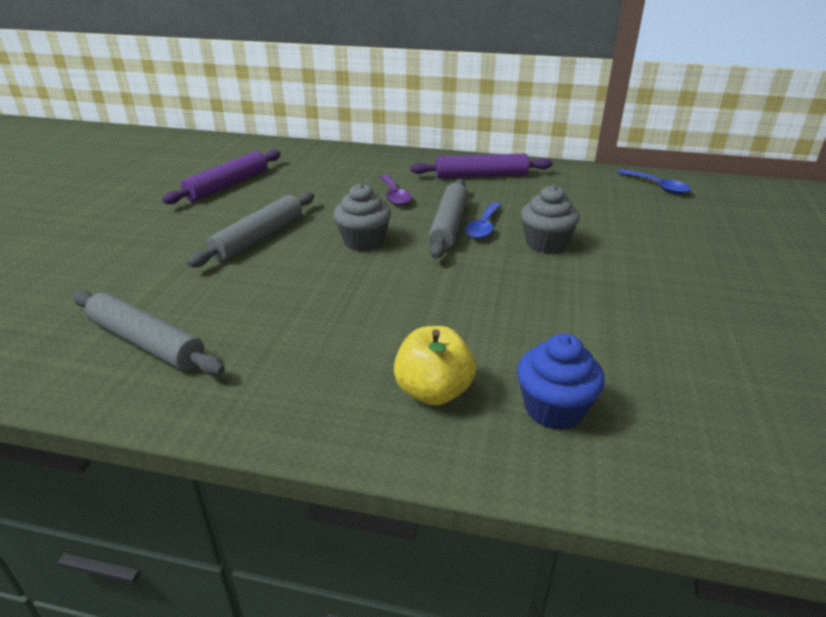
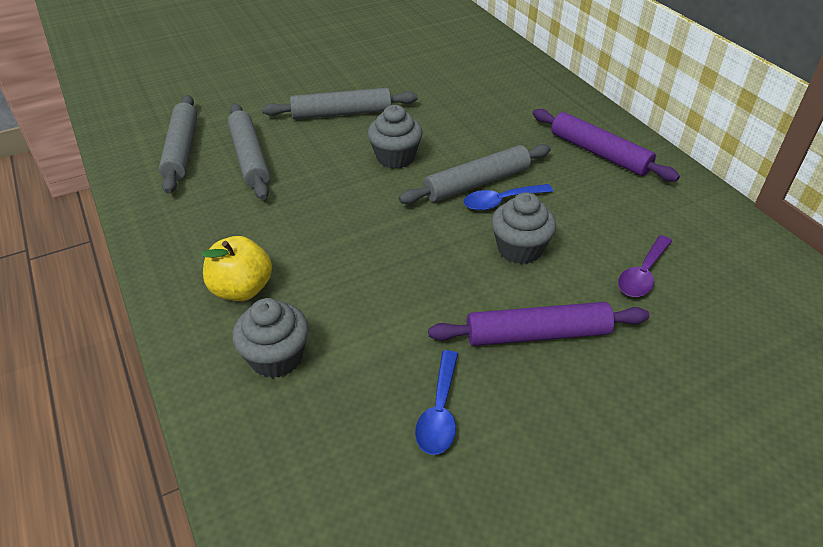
camera: 50 degrees right, 10 degrees up
(227, 185) = (395, 57): purple rolling pin -> purple rolling pin (537, 334)
(237, 307) = (250, 158): none -> grey rolling pin
(394, 195) = (489, 131): purple spoon -> purple spoon (642, 274)
(554, 408) = (276, 357): blue cupcake -> grey cupcake
(657, 186) = (765, 272): blue spoon -> blue spoon (439, 412)

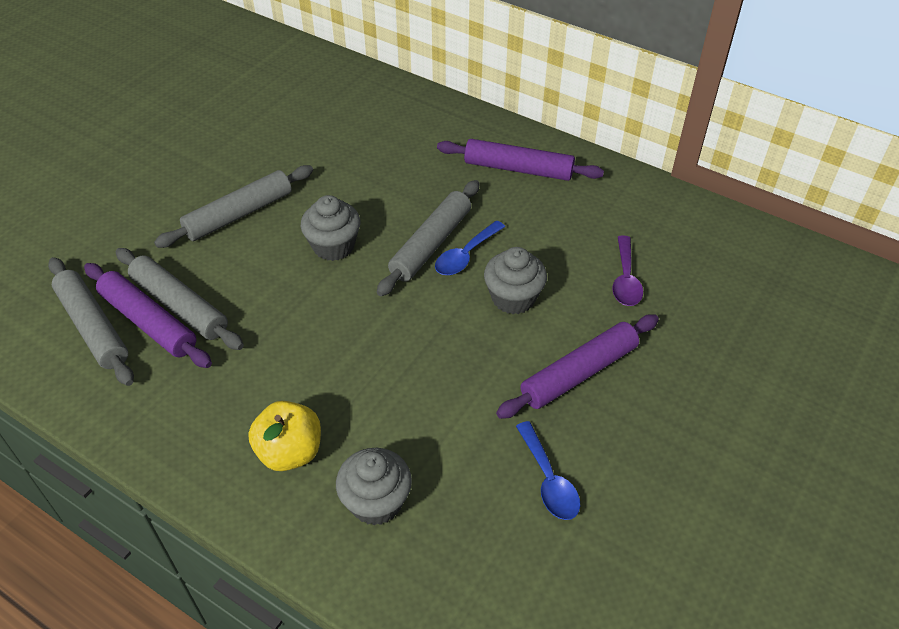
camera: 30 degrees left, 5 degrees up
(220, 160) = (148, 322): none -> purple rolling pin

